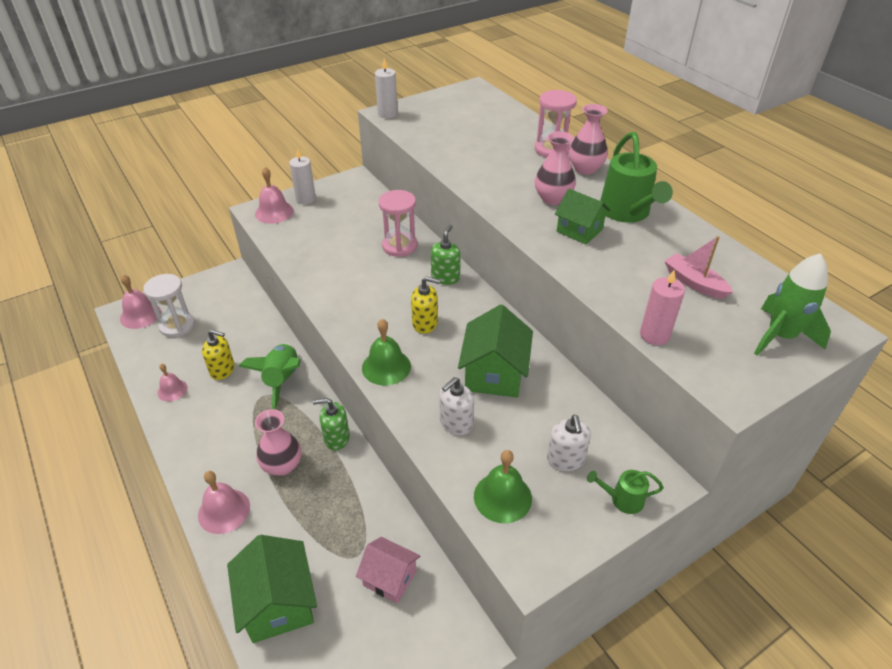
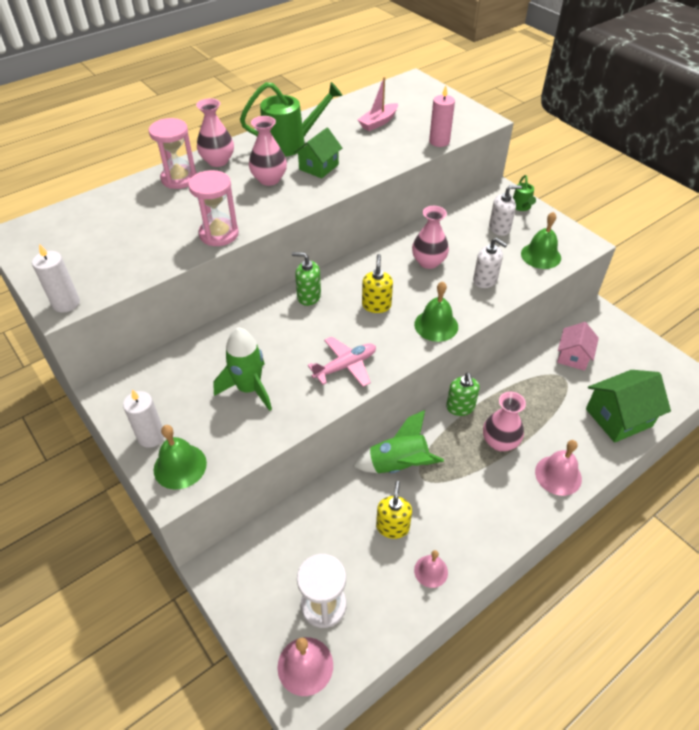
camera: 95 degrees left, 5 degrees up
(274, 212) = (180, 466): pink bell -> green bell
(346, 297) = (345, 366): none -> pink plane
(399, 246) = (257, 334): pink hourglass -> pink hourglass (219, 234)
(494, 374) = (428, 262): green house -> pink vase
(780, 336) = (426, 99): green rocket -> green rocket (249, 389)

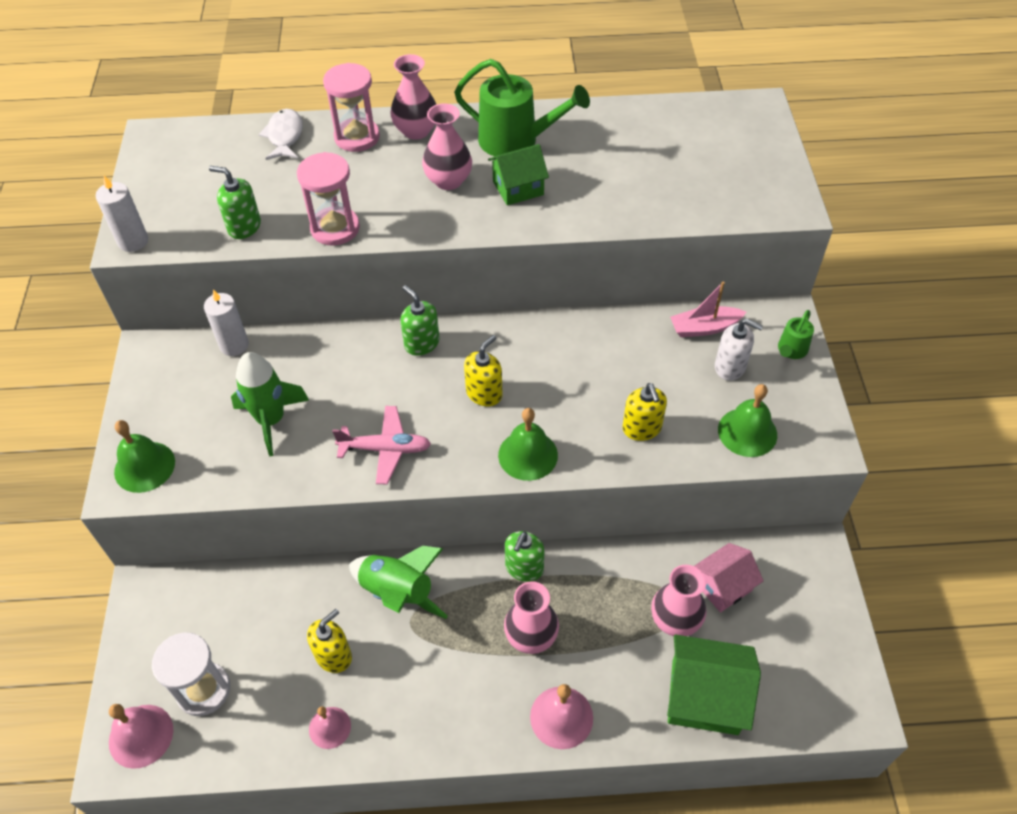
camera: 35 degrees right, 5 degrees up
(123, 196) = (285, 136): none -> white fish
(149, 259) = (244, 227): none -> green soap dispenser
(151, 436) = (145, 420): white candle -> white candle (234, 345)
(378, 122) = (649, 154): pink boat -> pink boat (704, 328)
(428, 262) = (596, 368): pink vase -> pink vase (675, 620)
(439, 141) = (699, 215): pink candle -> none
(485, 280) = (642, 428): white soap dispenser -> yellow soap dispenser

